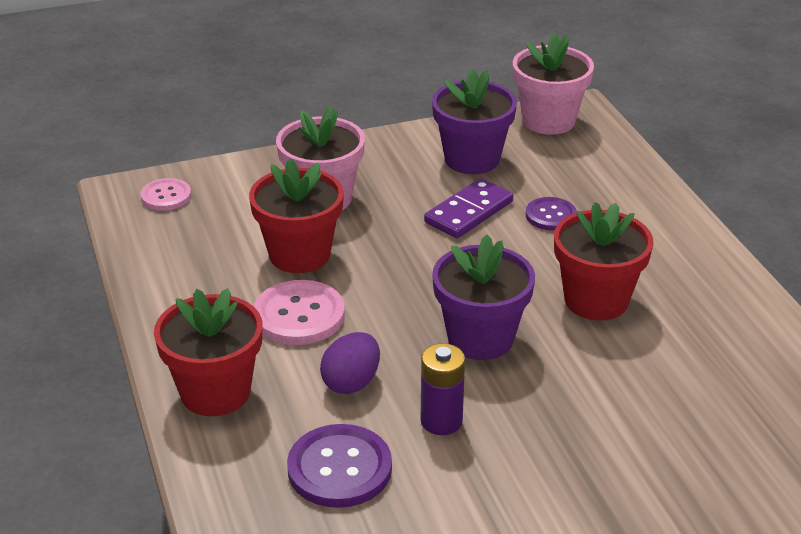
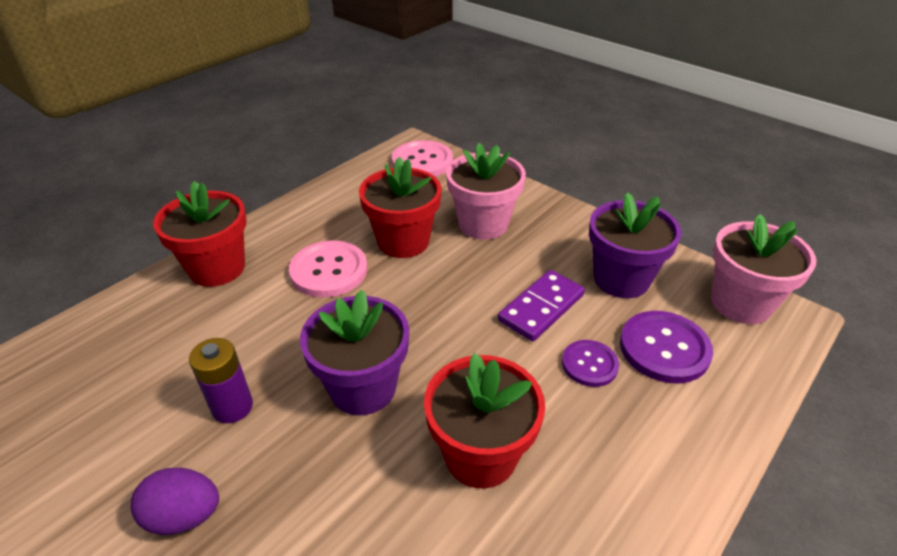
camera: 60 degrees right, 5 degrees up
(166, 196) = (422, 161): pink button -> pink button, size x1.62
(339, 468) = (149, 367): purple button -> purple button (664, 348)
(351, 382) = (260, 331): purple egg -> purple egg (184, 516)
(469, 212) = (541, 308): purple domino -> purple domino turned 60 degrees counterclockwise

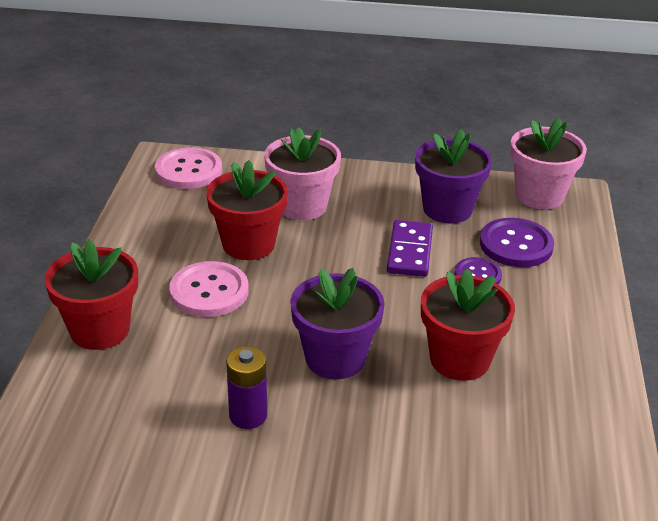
camera: 35 degrees left, 5 degrees down
(184, 516) = (296, 490): purple egg -> none

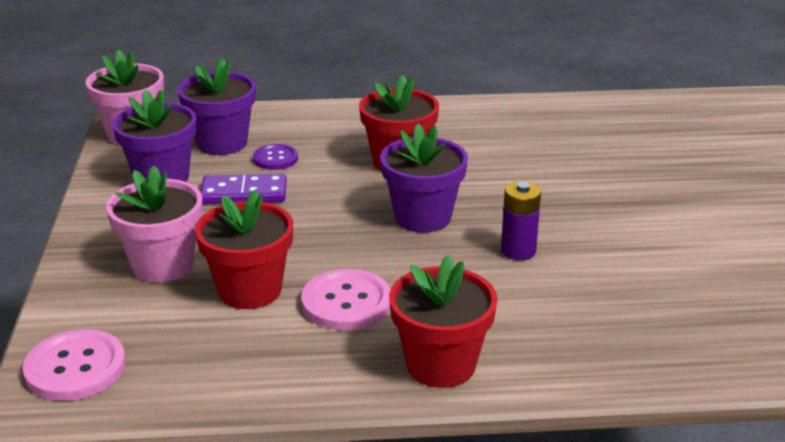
camera: 100 degrees left, 5 degrees down
(516, 245) = (222, 143): purple button -> purple flower pot

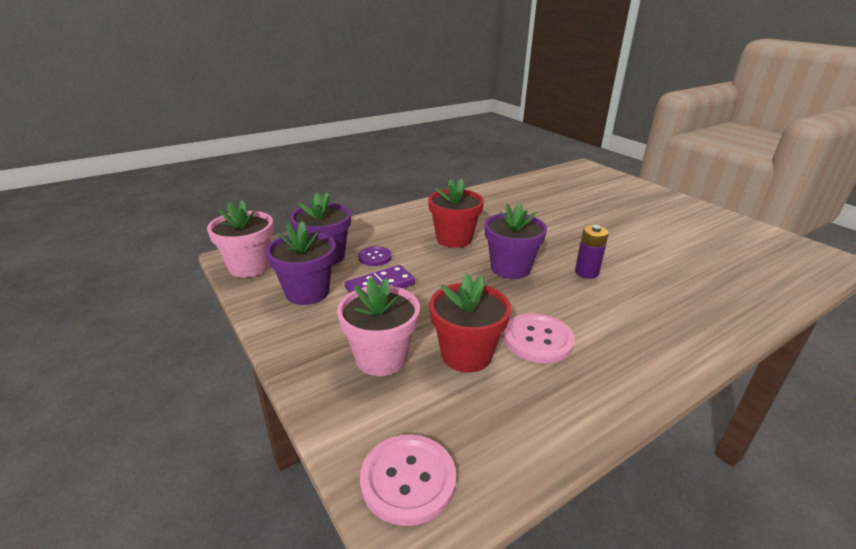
camera: 30 degrees left, 0 degrees up
(441, 365) = (645, 361): red flower pot -> none

